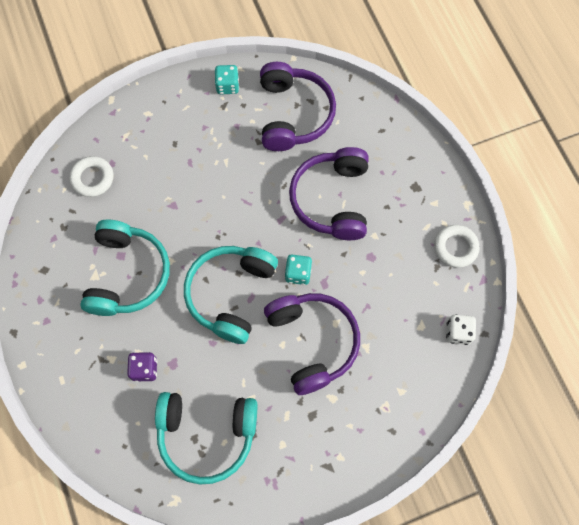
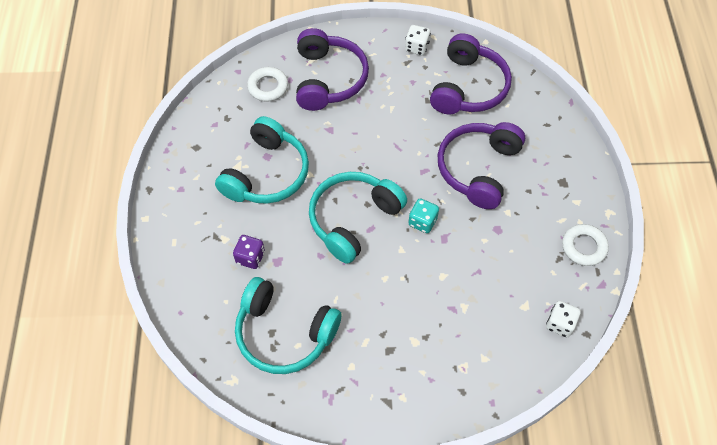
camera: 20 degrees right, 10 degrees down
(227, 86) = (416, 47): turquoise dice -> white dice
(312, 342) = (414, 285): purple headphones -> purple headphones (328, 79)

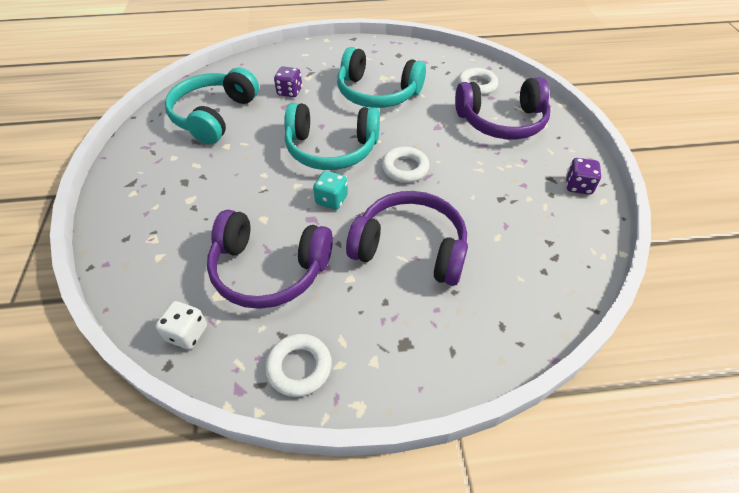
camera: 85 degrees right, 10 degrees down
(353, 219) = (331, 149): turquoise headphones -> turquoise headphones turned 150 degrees clockwise
(386, 162) = (405, 168): none -> white ring
(416, 47) = (578, 186): white dice -> purple dice
(468, 87) = (535, 236): purple headphones -> purple headphones (269, 270)

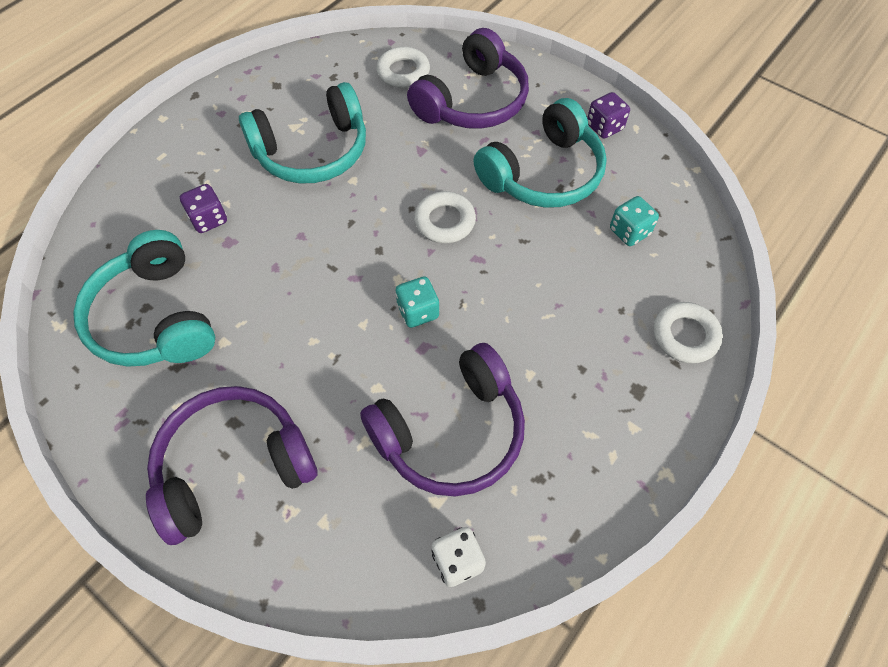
camera: 45 degrees left, 10 degrees up
(299, 367) = (587, 490): white ring -> white ring (685, 336)
(331, 149) = (347, 255): turquoise headphones -> turquoise headphones (543, 173)
(410, 248) = (544, 300): purple headphones -> purple headphones (233, 466)
(519, 253) = (629, 232): none -> turquoise dice

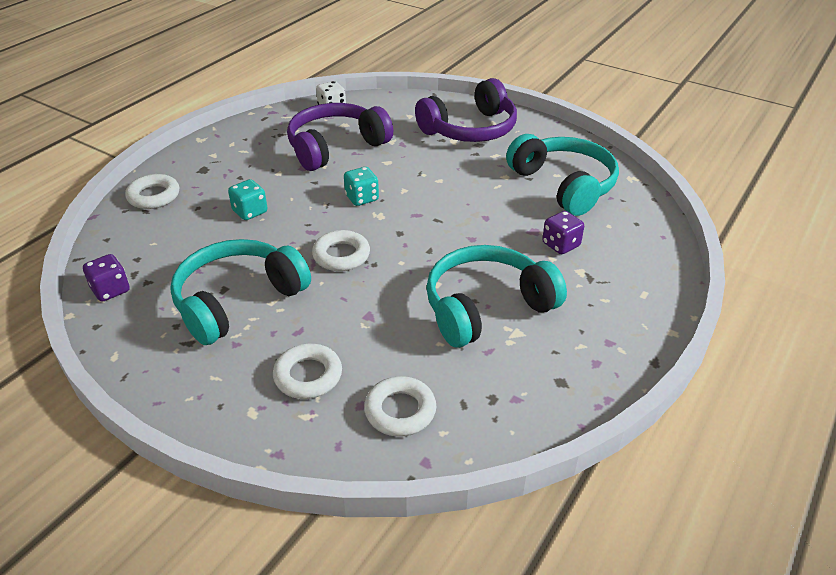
camera: 175 degrees right, 20 degrees down
(472, 101) = (308, 376): purple headphones -> white ring
(604, 127) = (152, 354): purple dice -> purple dice (111, 290)
(629, 232) = (168, 257): turquoise dice -> turquoise dice (250, 212)

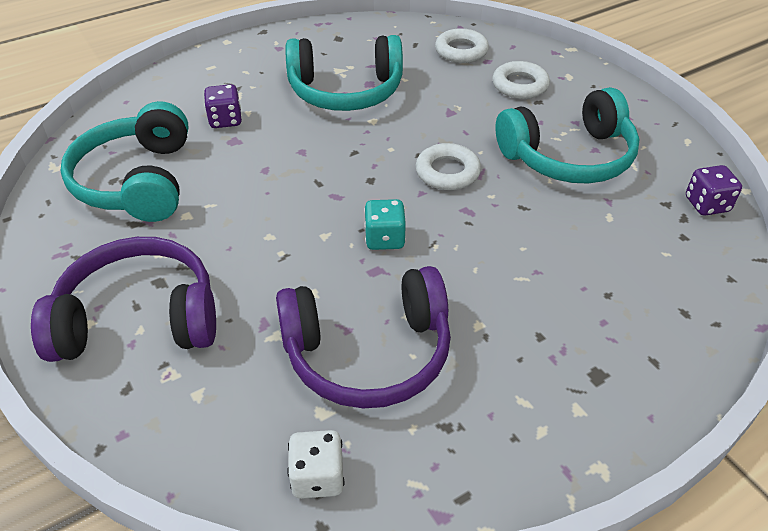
camera: 155 degrees left, 5 degrees up
(154, 196) = (676, 338): white ring -> none
(250, 212) = (536, 263): turquoise dice -> none

